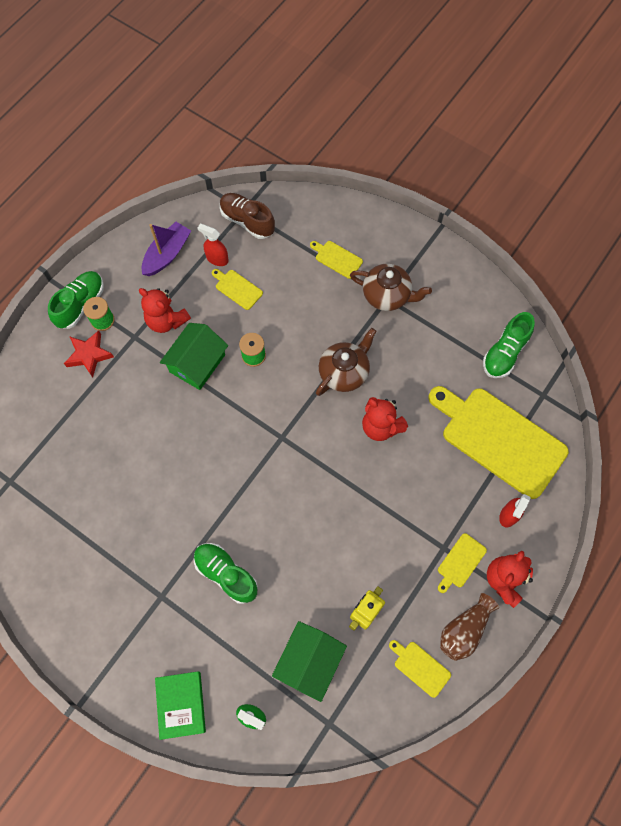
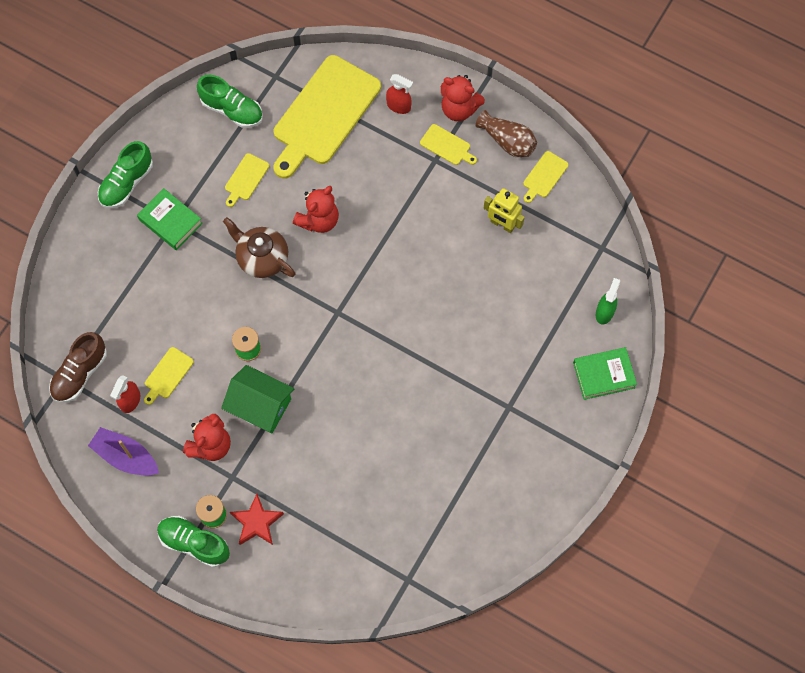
camera: 95 degrees left, 0 degrees up
(226, 574) = (481, 350): green shoe -> green shoe (127, 183)
(309, 661) = (551, 268): green house -> none
(337, 258) = (127, 274): yellow cutting board -> yellow cutting board (245, 179)
(387, 295) = (170, 221): brown teapot -> green book

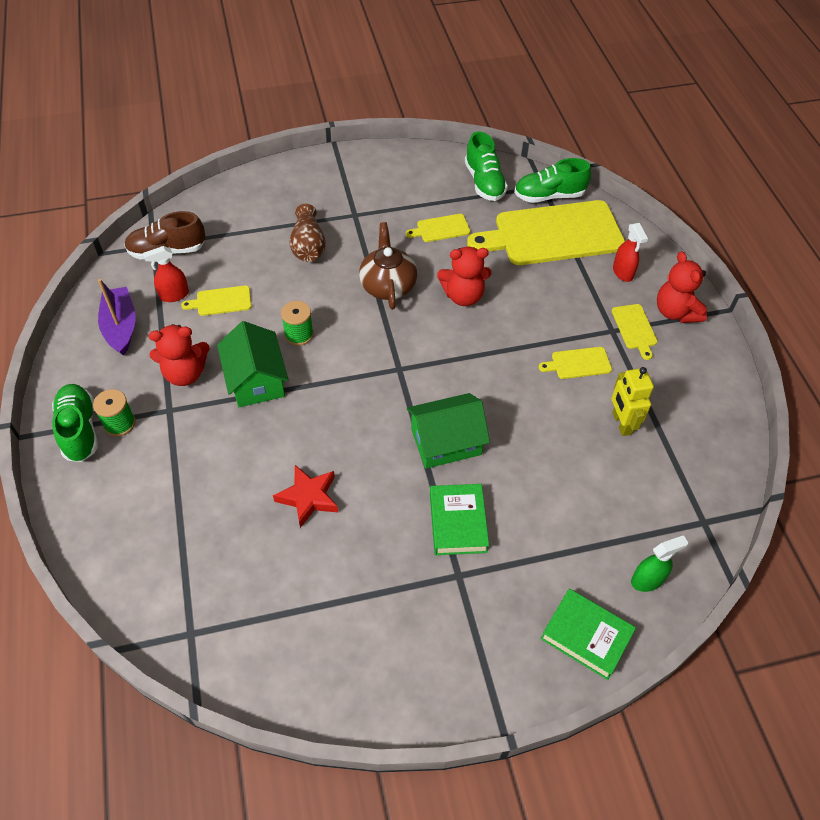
camera: 45 degrees right, 15 degrees down
(127, 183) = (353, 169): green shoe -> green shoe (549, 196)
(170, 221) = (352, 212): green book -> green book (458, 522)
(257, 522) = (141, 460): red star -> red star (308, 497)
(418, 334) = (446, 442): none -> green house
(507, 141) = (696, 367): brown vase -> brown vase (308, 246)
(544, 176) = (704, 418): yellow cutting board -> yellow cutting board (578, 363)

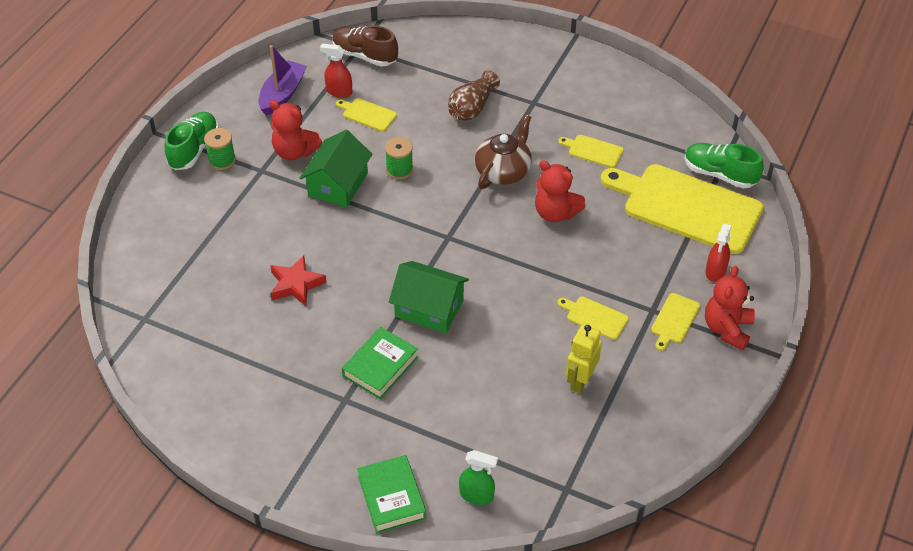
camera: 40 degrees right, 5 degrees down
(484, 182) = (672, 133): green shoe -> none

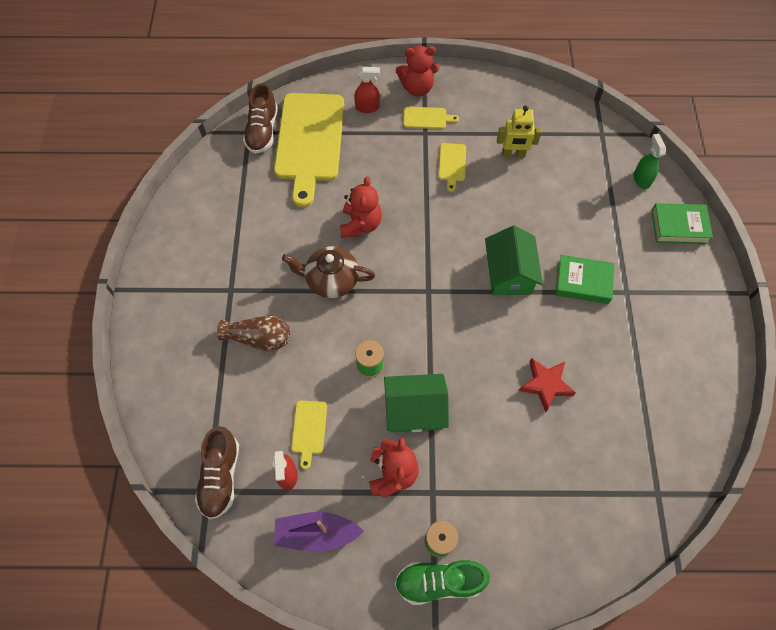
camera: 115 degrees left, 15 degrees up
(391, 497) = (679, 226): green book -> green book turned 45 degrees clockwise
(593, 151) = (274, 222): yellow cutting board -> none
(719, 174) = (262, 131): green shoe -> brown shoe

